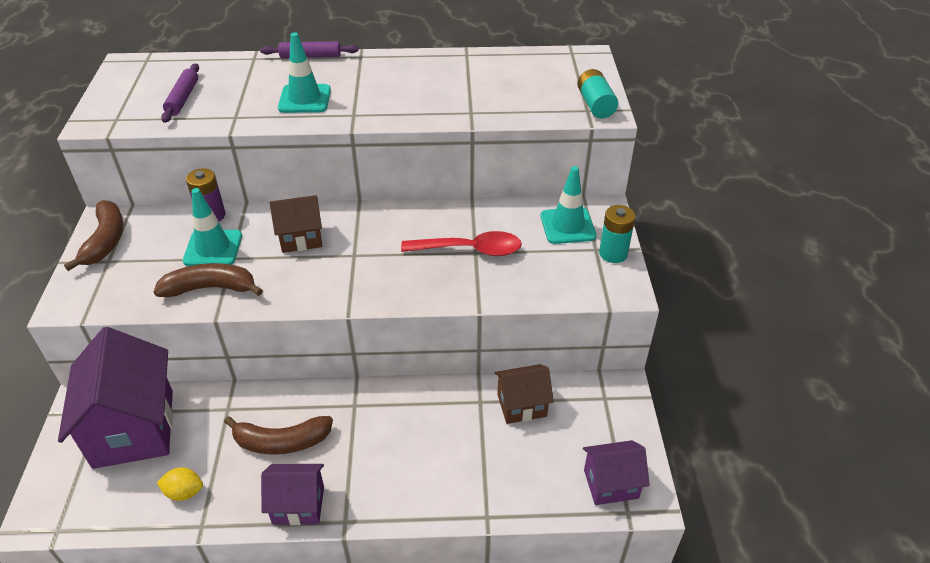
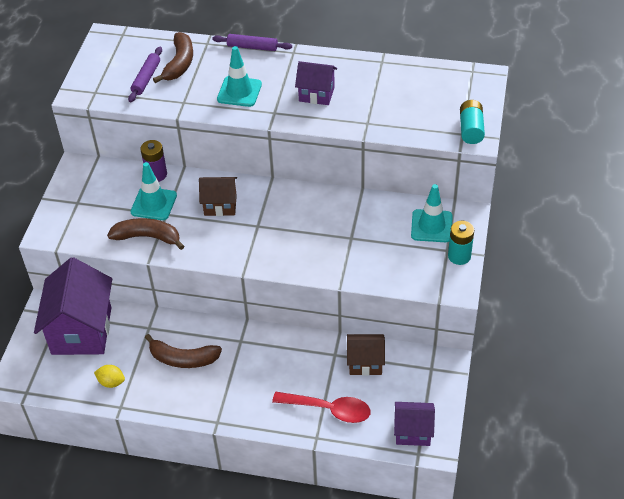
camera: 15 degrees right, 5 degrees up
(106, 240) = (76, 185): brown banana -> brown banana (179, 63)
(298, 505) = (187, 405): purple house -> purple house (316, 94)
(470, 250) = (347, 235): red spoon -> red spoon (328, 409)

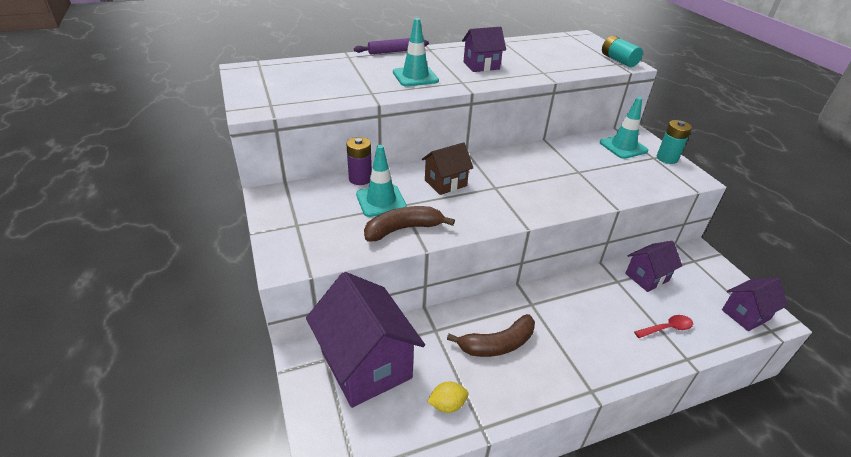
camera: 35 degrees left, 10 degrees down
(146, 78) = (316, 86): purple rolling pin -> none
(179, 63) = (338, 71): brown banana -> none
(328, 409) = (667, 328): red spoon -> red spoon, size x0.60
(365, 363) = (647, 277): brown house -> purple house

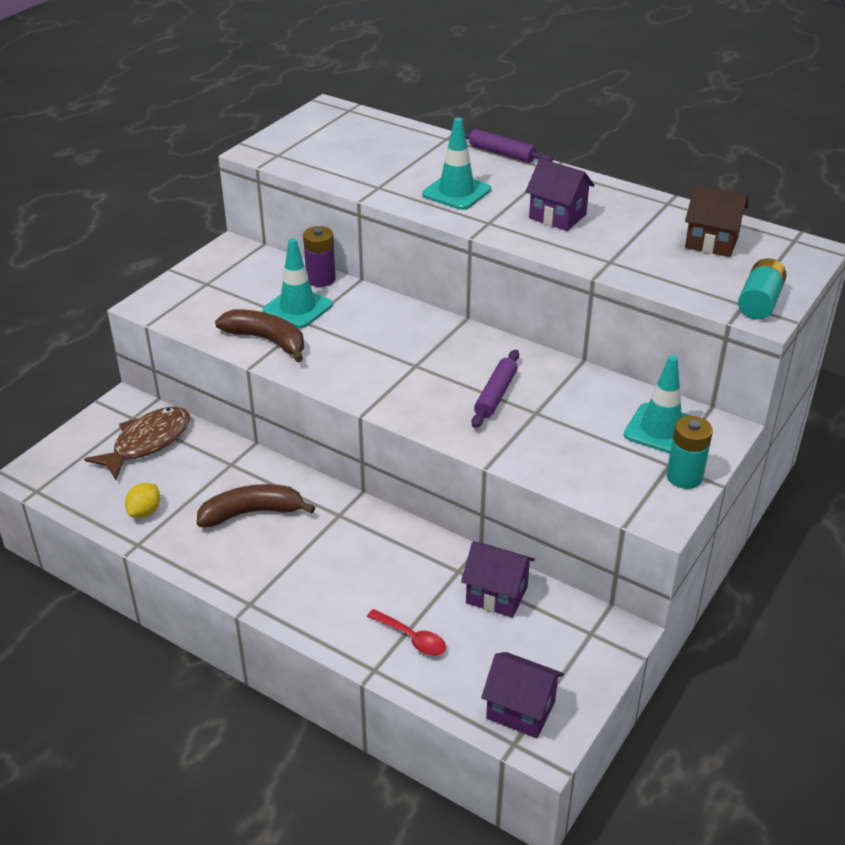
camera: 55 degrees right, 0 degrees up
(366, 364) = (147, 442): purple house -> brown fish
(445, 183) = (380, 331): brown house -> brown house (711, 242)
(447, 405) = (145, 512): yellow lemon -> yellow lemon turned 75 degrees clockwise
(497, 344) = (252, 513): brown banana -> brown banana turned 135 degrees clockwise
(551, 176) = (495, 395): none -> purple rolling pin

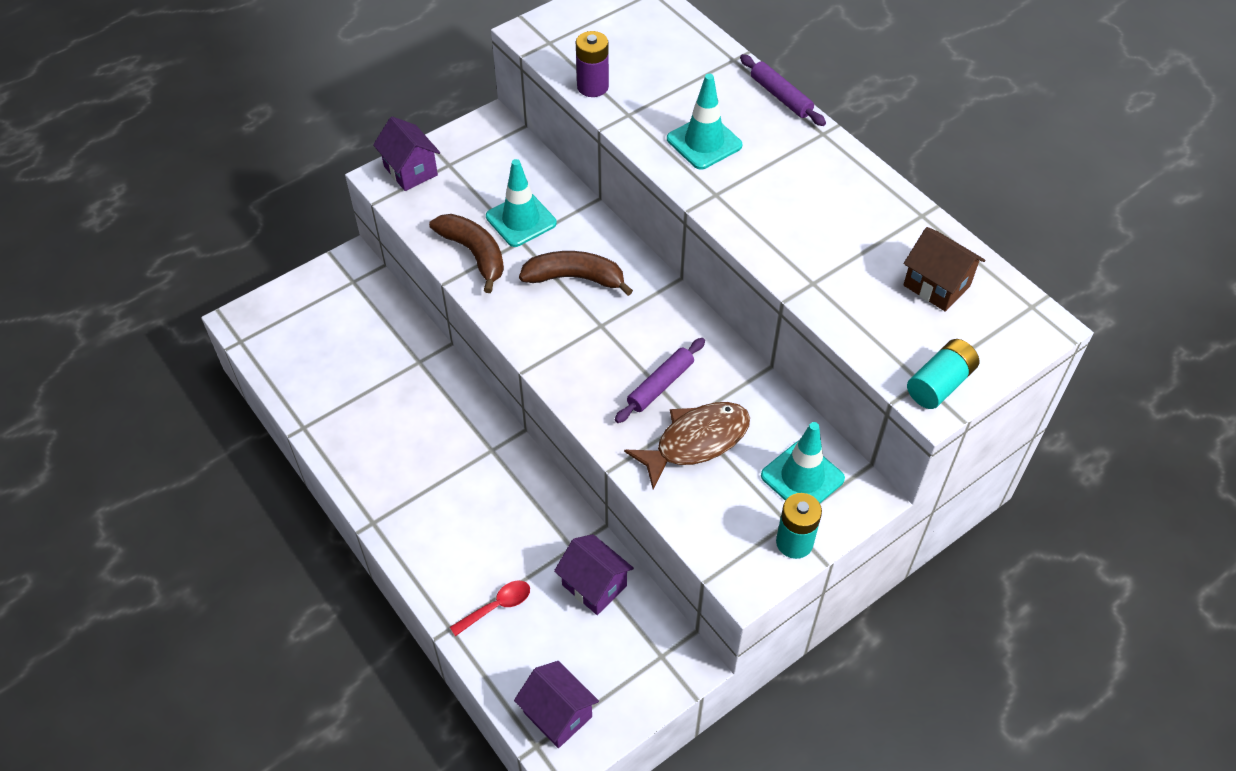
camera: 20 degrees right, 15 degrees up
(145, 512) = (323, 393): yellow lemon -> none
(147, 442) = (354, 314): brown fish -> brown fish (696, 442)
(252, 513) = (414, 423): brown banana -> brown banana (575, 278)
(321, 279) = (559, 188): purple battery -> purple battery (592, 87)
(412, 638) = (496, 607): red spoon -> red spoon turned 90 degrees counterclockwise
(557, 216) = (791, 204): purple house -> purple house (410, 171)

